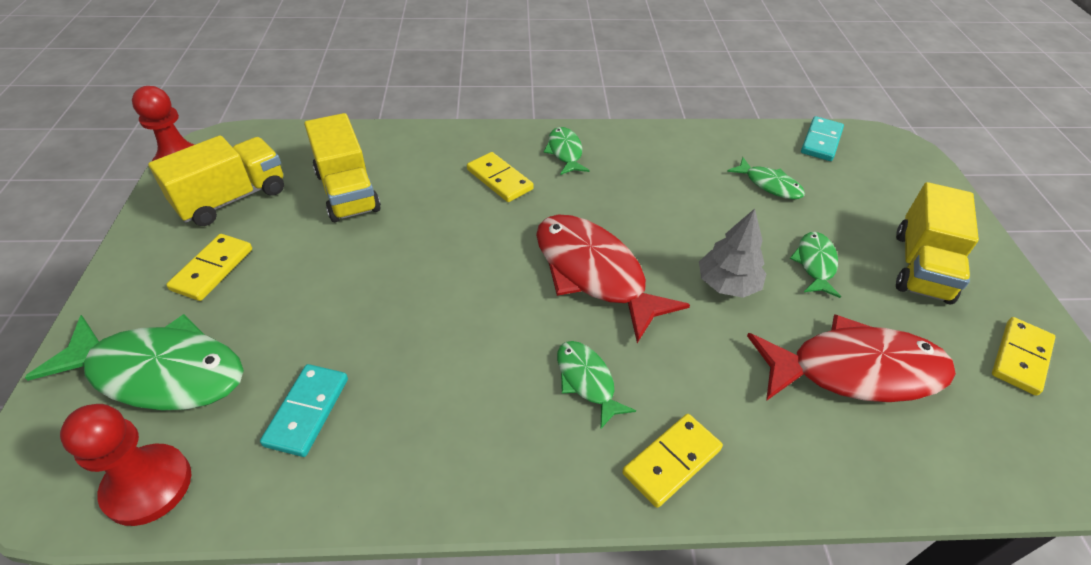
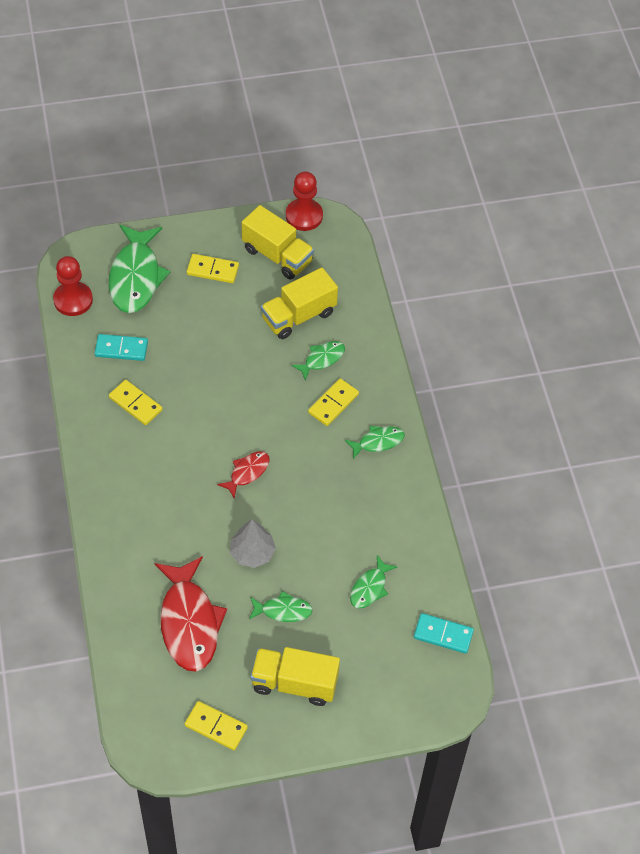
camera: 80 degrees right, 10 degrees up
(587, 381) = (159, 476): green fish -> green fish (322, 359)
(594, 273) = (247, 472): red fish -> red fish, size x0.51
(671, 461) = (113, 520): yellow domino -> yellow domino (135, 404)

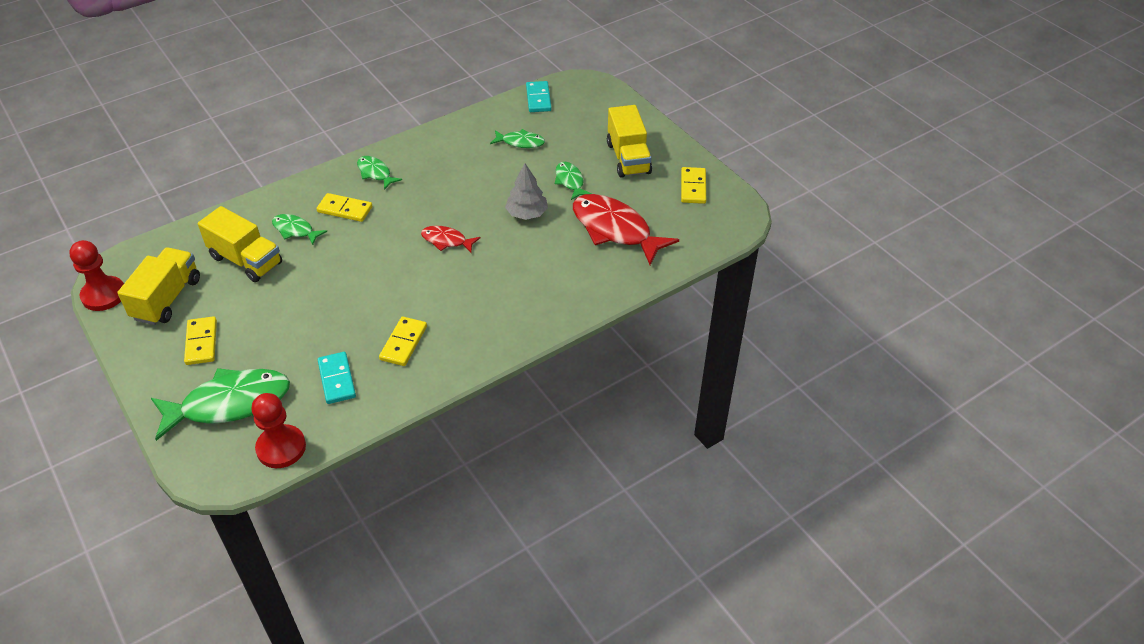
camera: 110 degrees left, 10 degrees down
(189, 622) = (615, 230): red fish -> red fish turned 105 degrees counterclockwise

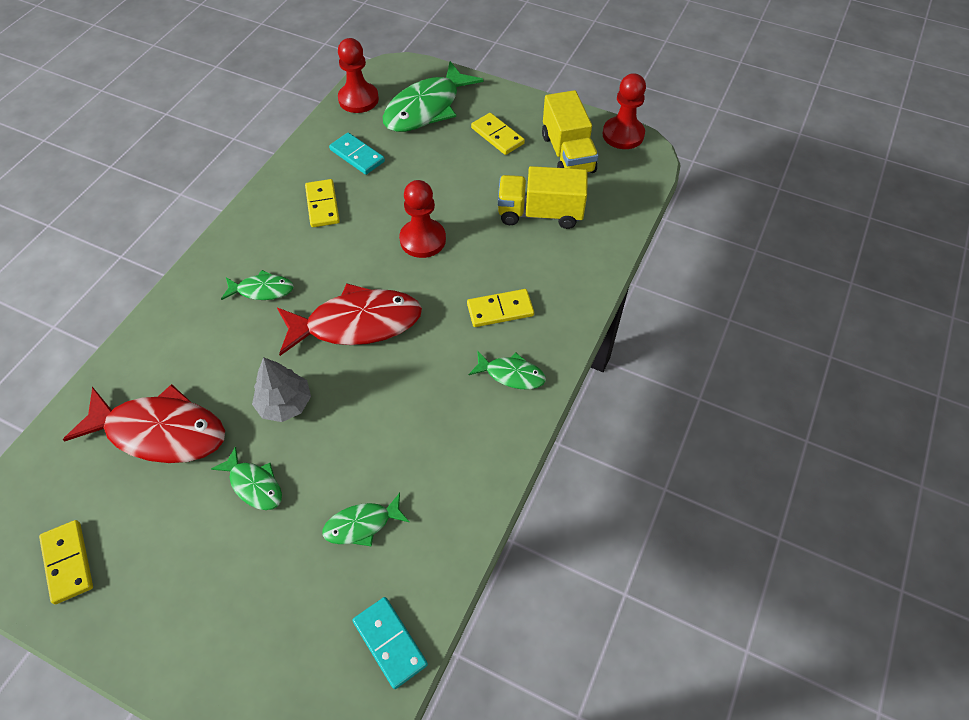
camera: 150 degrees right, 10 degrees up
(295, 230) = (527, 263): green fish -> green fish (262, 290)
(351, 278) = (423, 240): none -> red pawn
(446, 241) = (357, 324): red fish -> red fish, size x1.97
(628, 158) = (186, 575): yellow truck -> none

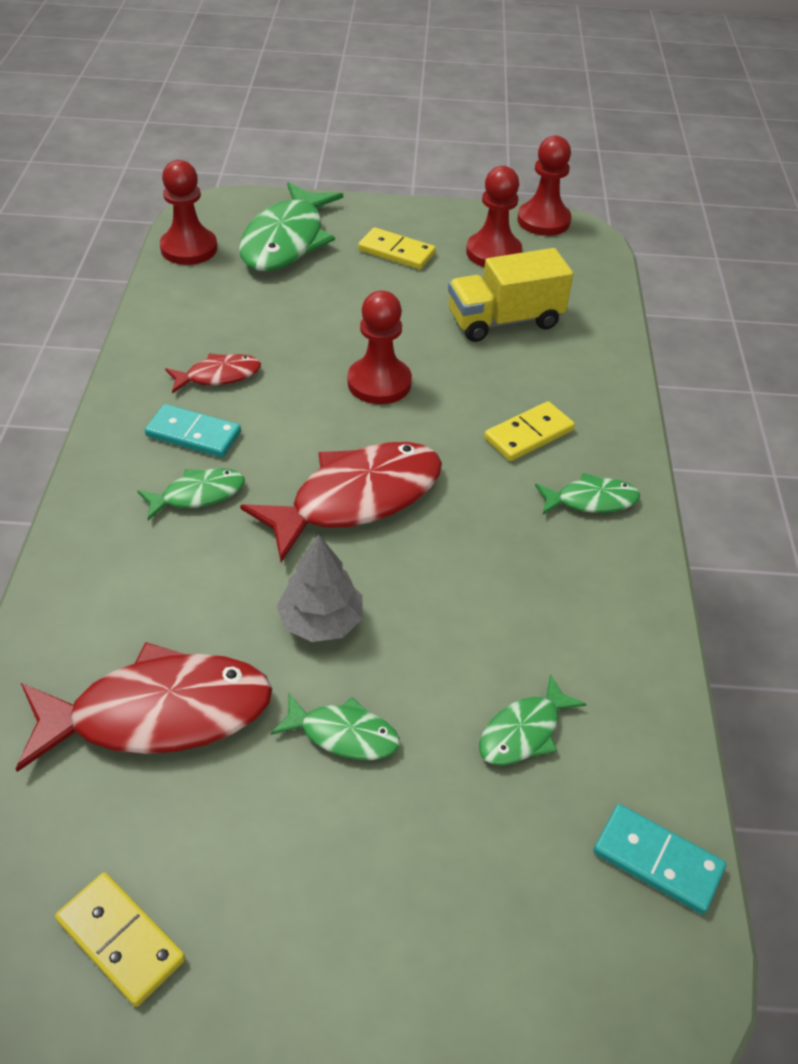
camera: 25 degrees left, 10 degrees down
(322, 205) = (218, 376): yellow domino -> red fish
(357, 155) = (229, 310): turquoise domino -> turquoise domino (193, 434)
(567, 153) = (493, 253): yellow truck -> red pawn

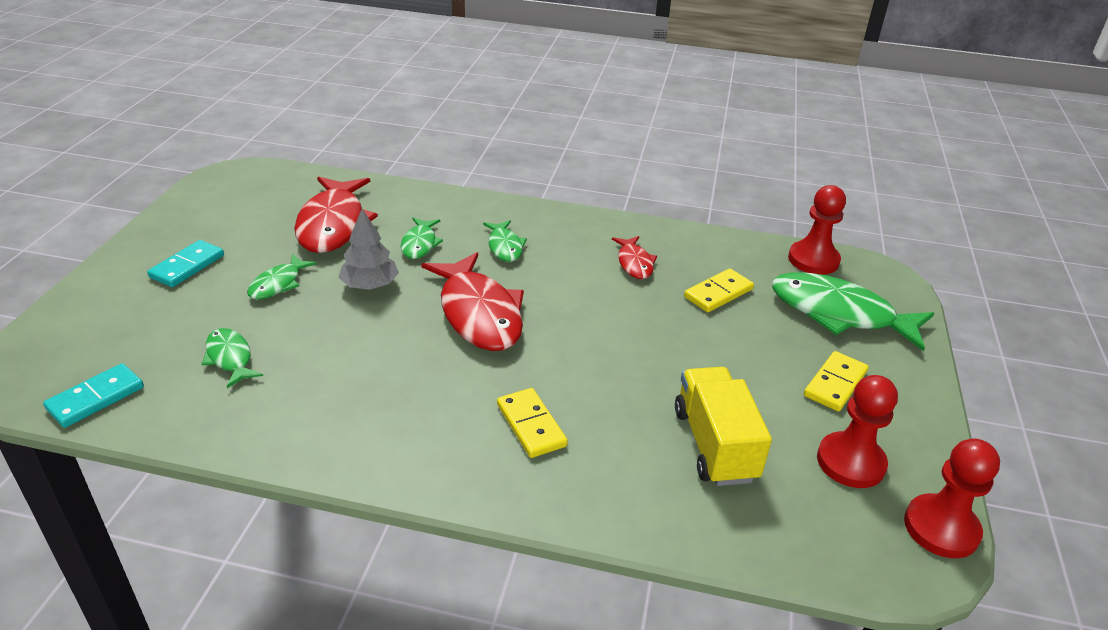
camera: 100 degrees right, 10 degrees down
(121, 940) = (210, 209): yellow domino -> yellow domino (718, 293)
(193, 434) = (568, 248): turquoise domino -> turquoise domino (187, 266)
(379, 383) = (617, 343): red pawn -> none
(591, 500) = (432, 448): green fish -> green fish (420, 244)

